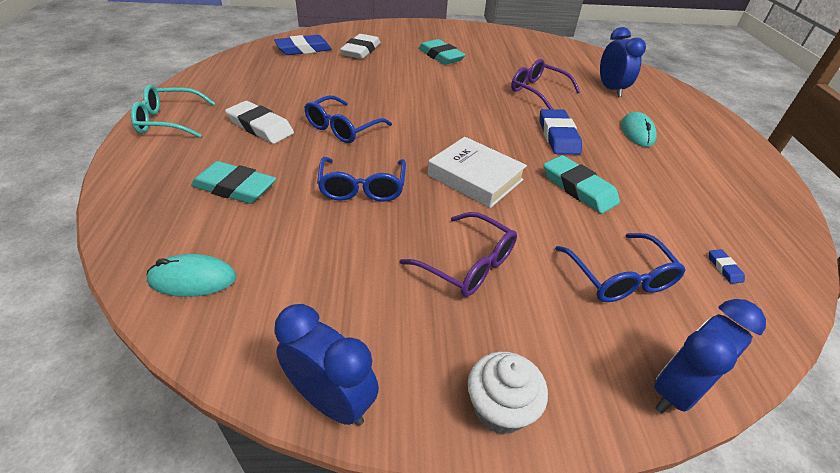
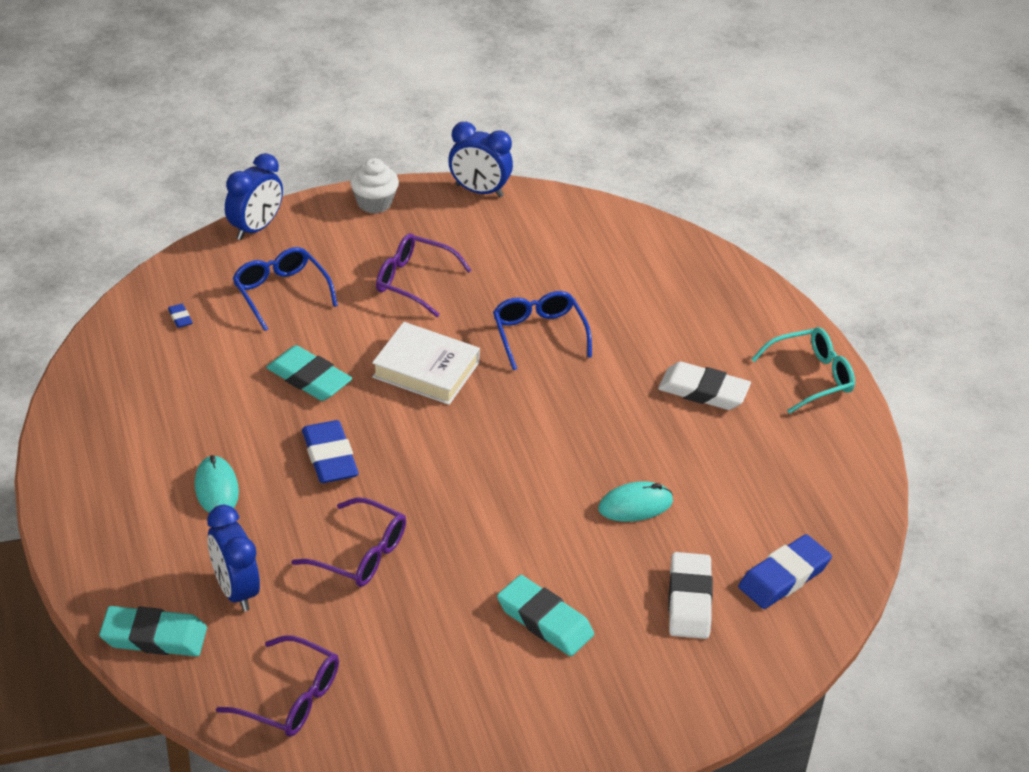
camera: 165 degrees right, 0 degrees up
(193, 279) = (622, 235): turquoise mouse -> turquoise mouse (635, 505)
(235, 187) = (660, 311): turquoise eraser -> turquoise eraser (154, 637)
(343, 128) = (607, 410): blue glasses -> none
(574, 55) = (290, 698): none -> purple glasses

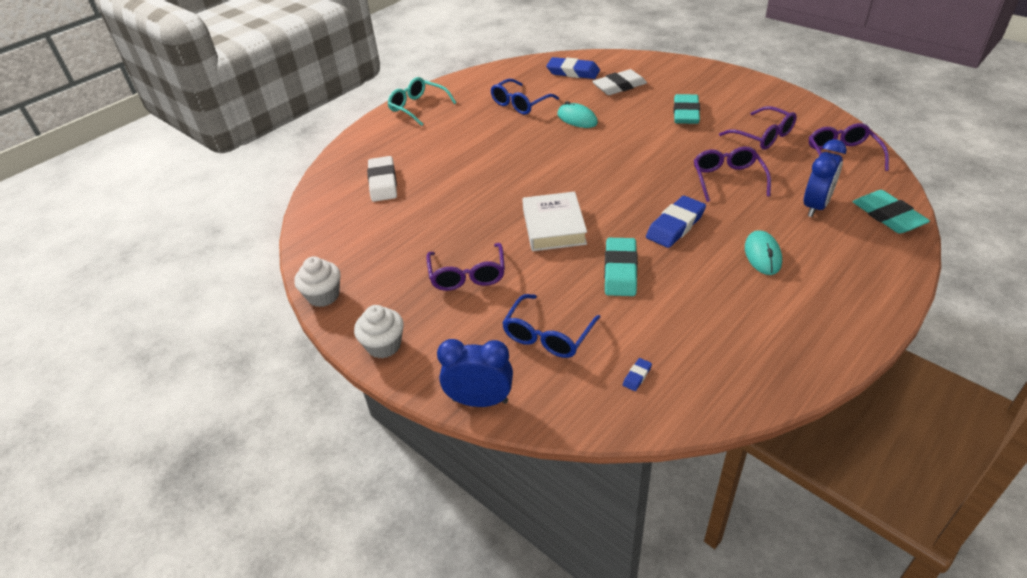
camera: 115 degrees left, 0 degrees up
(216, 489) = (762, 255): turquoise mouse -> turquoise mouse turned 45 degrees counterclockwise
(411, 656) = (762, 136): none -> purple glasses
(479, 191) = (323, 296): blue clock -> white cupcake
(539, 335) = (471, 200): blue glasses -> blue glasses (520, 104)
(703, 391) = (464, 131): white eraser -> white eraser (383, 182)

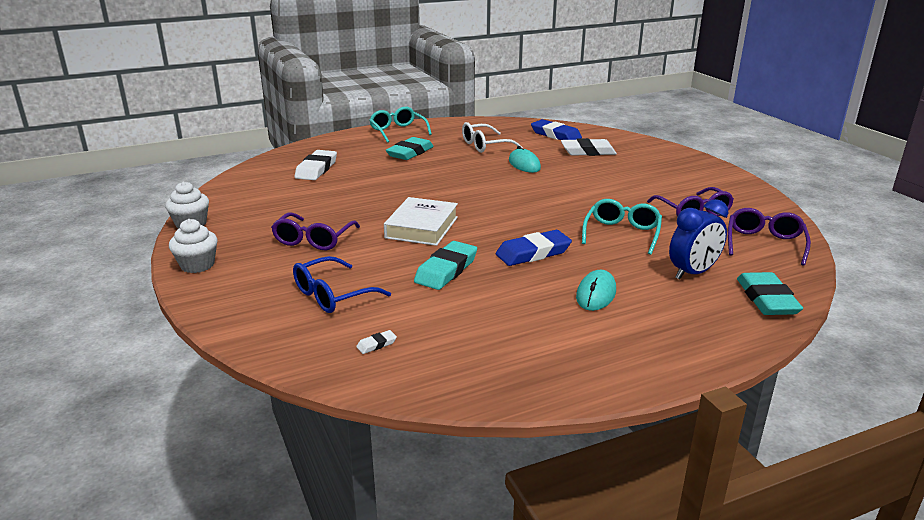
camera: 20 degrees right, 15 degrees down
(480, 401) = (227, 320): blue clock -> none
(520, 104) = (485, 145): blue glasses -> white glasses
(637, 376) = (376, 344): blue eraser -> white eraser
(686, 113) = (632, 181): turquoise eraser -> turquoise eraser (410, 153)
(728, 179) = (622, 234): purple glasses -> turquoise glasses

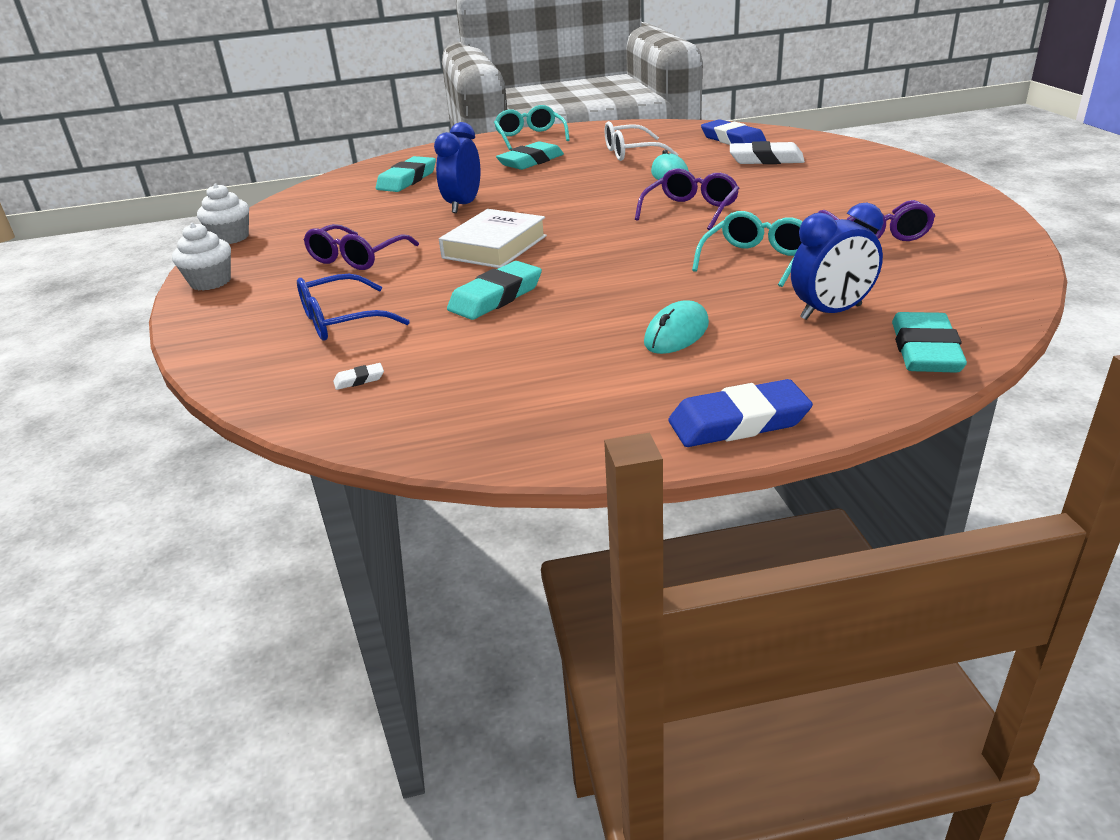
camera: 15 degrees right, 5 degrees up
(316, 169) = (407, 180): white eraser -> turquoise eraser
(376, 192) = (463, 205): none -> blue clock
(533, 253) = (620, 280): blue eraser -> blue eraser (738, 422)
(764, 244) = (962, 278): purple glasses -> purple glasses (690, 210)

